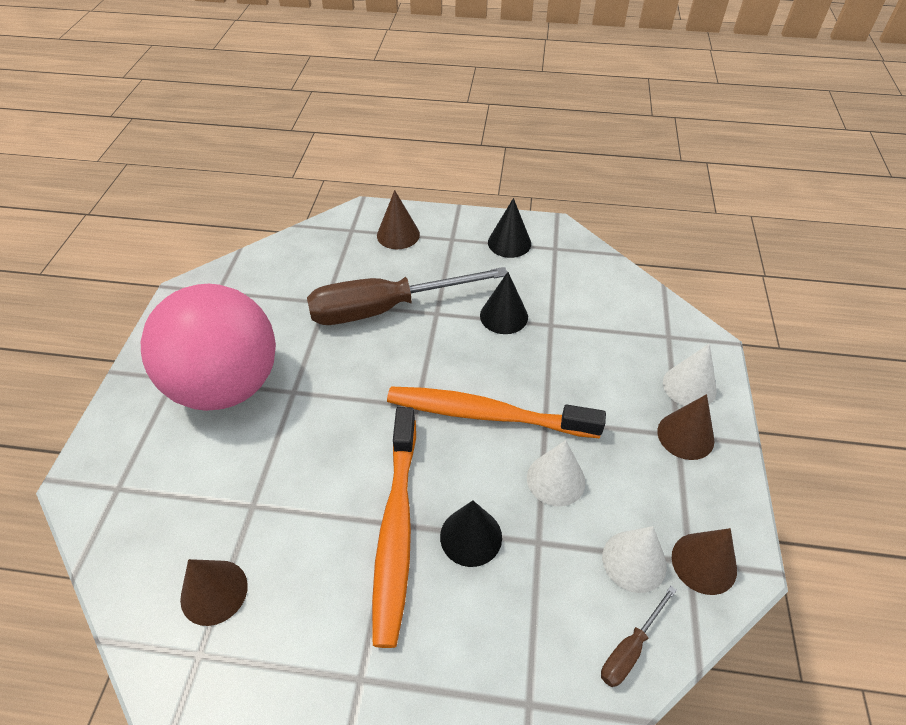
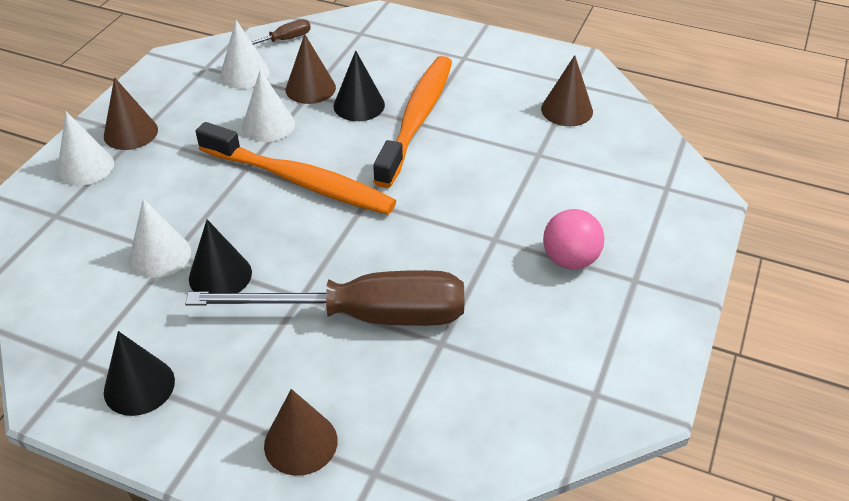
camera: 165 degrees left, 5 degrees down
(227, 385) = (570, 260): pink ball -> pink ball, size x0.43
(559, 322) = (160, 255): none -> white cone
(704, 563) = (196, 65): brown cone -> brown cone (310, 88)

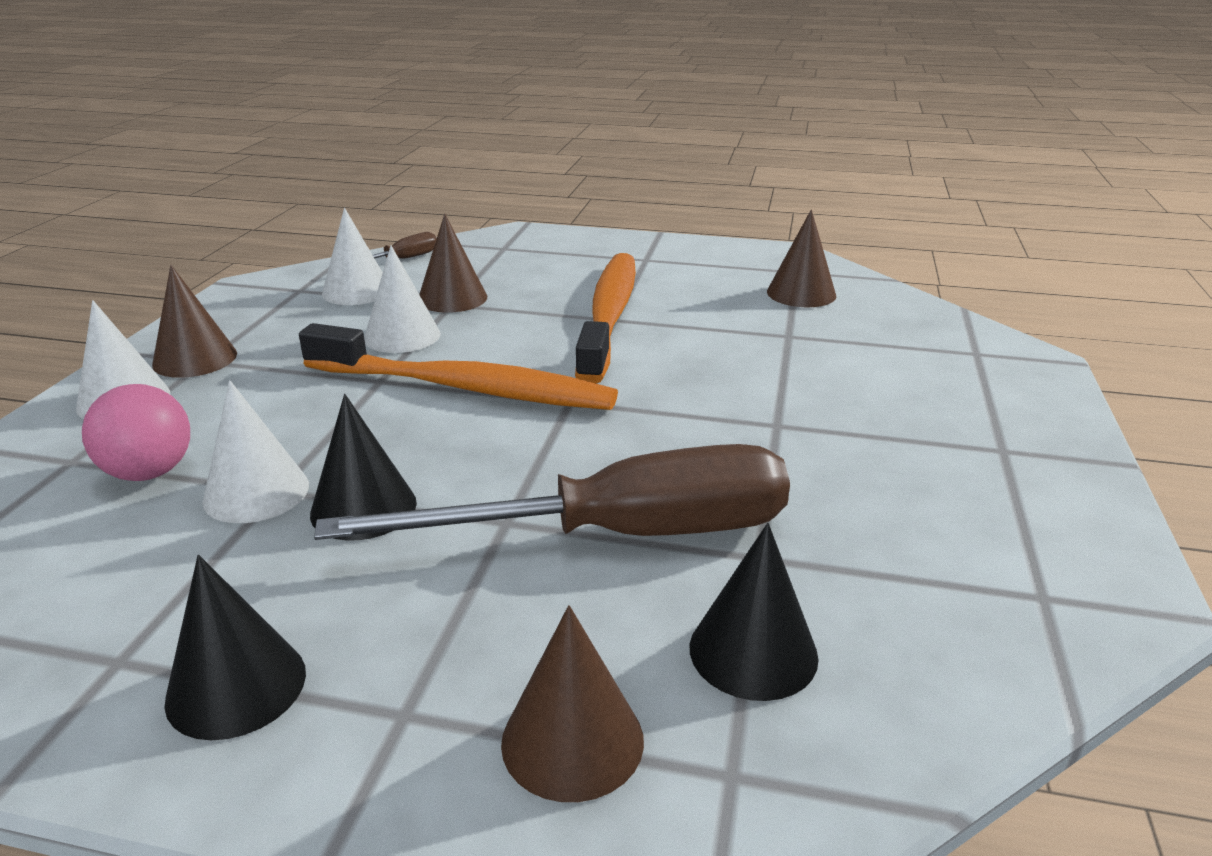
camera: 10 degrees left, 15 degrees down
(359, 105) = (524, 308): black cone -> black cone (753, 651)
(570, 260) = (897, 436): pink ball -> pink ball (149, 472)

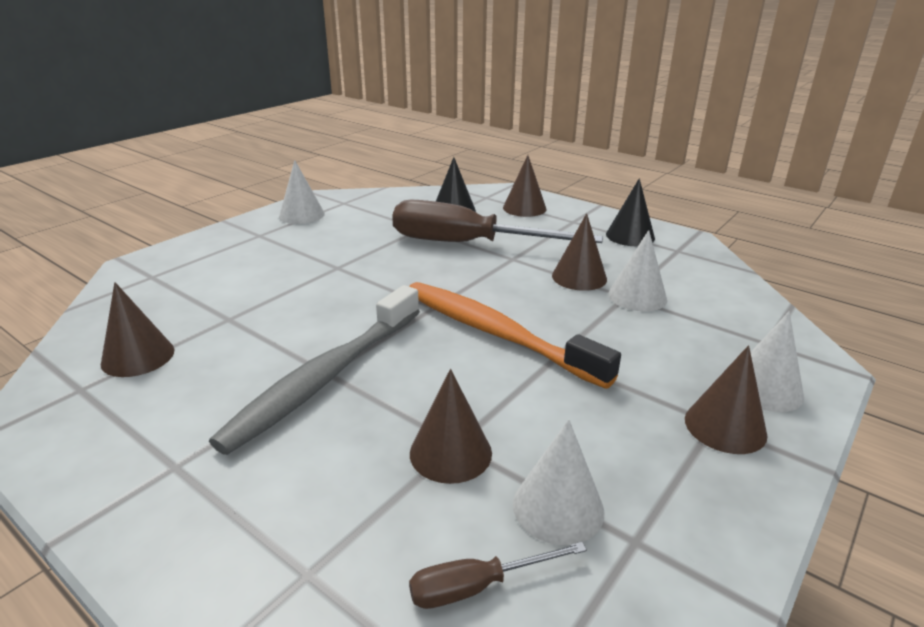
camera: 155 degrees left, 0 degrees up
(149, 472) = (707, 322): pink ball -> none
(363, 508) = (579, 277): black cone -> brown cone
(402, 336) = (524, 403): white cone -> white cone (302, 215)
(609, 316) = (326, 377): orange toothbrush -> grey toothbrush

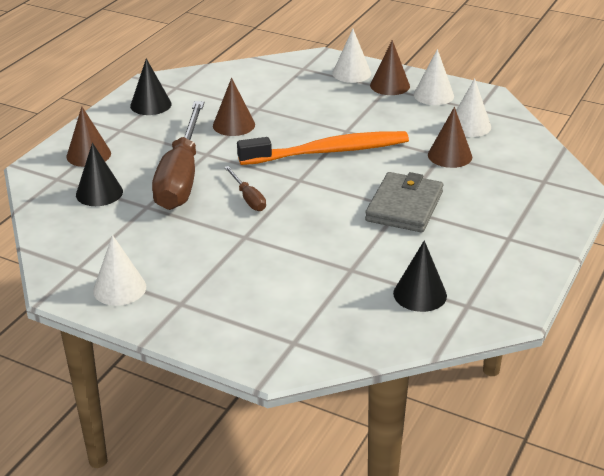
camera: 100 degrees left, 5 degrees up
(138, 356) = (420, 294): brown cone -> black cone
(326, 377) = (404, 206): grey toothbrush -> grey wallet
(478, 586) = (523, 141): brown screwdriver -> brown screwdriver (248, 198)
(496, 334) = (327, 152): orange toothbrush -> orange toothbrush turned 135 degrees counterclockwise
(637, 296) = (258, 104): white cone -> white cone (433, 95)

